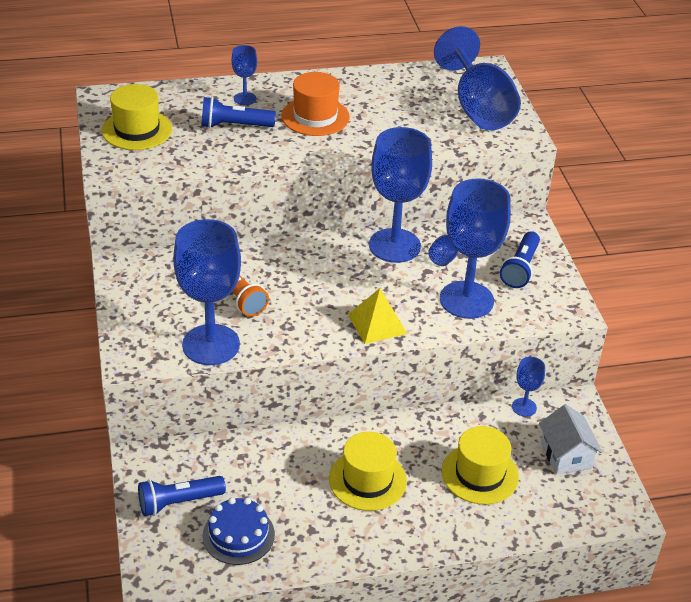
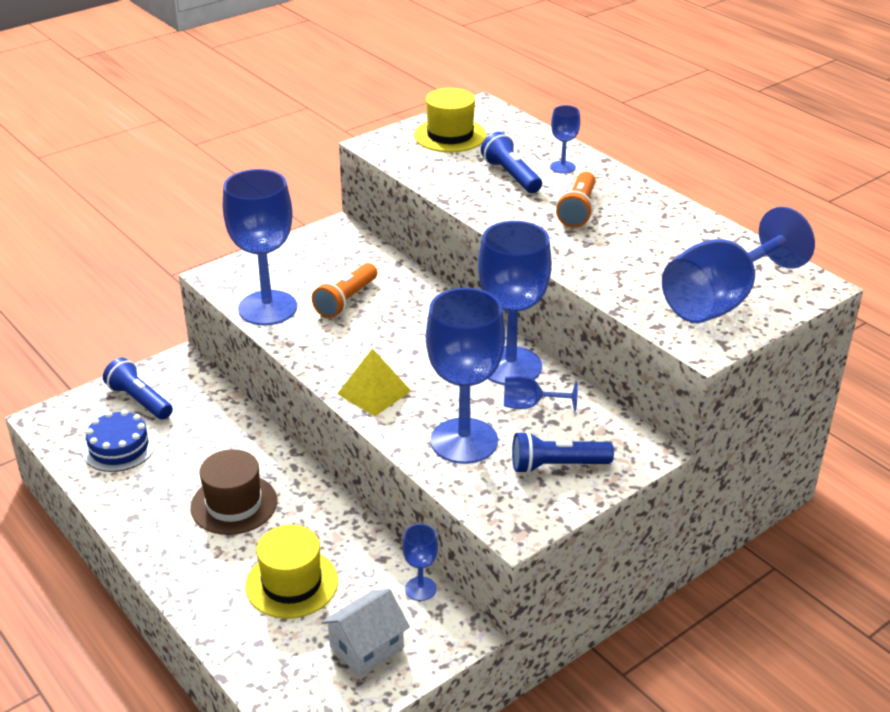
camera: 65 degrees right, 5 degrees down
(315, 116) = (578, 210): orange hat -> orange flashlight
(367, 480) = (234, 504): yellow hat -> brown hat

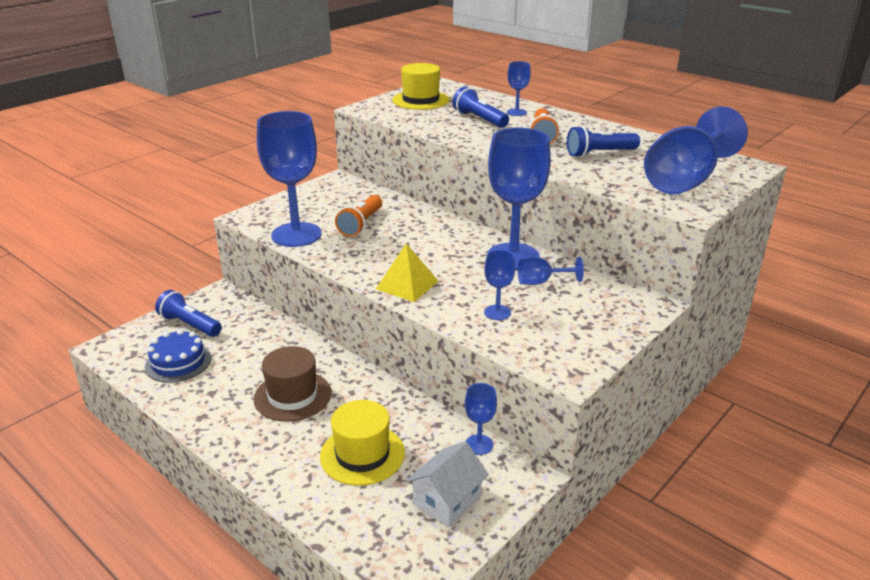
camera: 10 degrees left, 5 degrees down
(464, 441) = (497, 312): blue goblet -> blue goblet, size x0.46
(556, 466) = (583, 323): blue flashlight -> blue flashlight (599, 153)

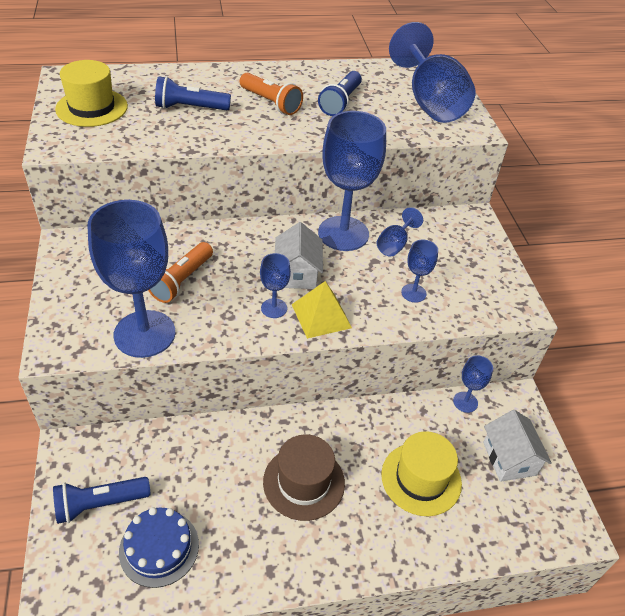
camera: 55 degrees left, 15 degrees up
(361, 224) = (182, 281): orange flashlight -> orange flashlight turned 60 degrees clockwise
(436, 258) = (297, 273): none -> white house
(516, 112) = (204, 83): blue goblet -> blue goblet (274, 308)

